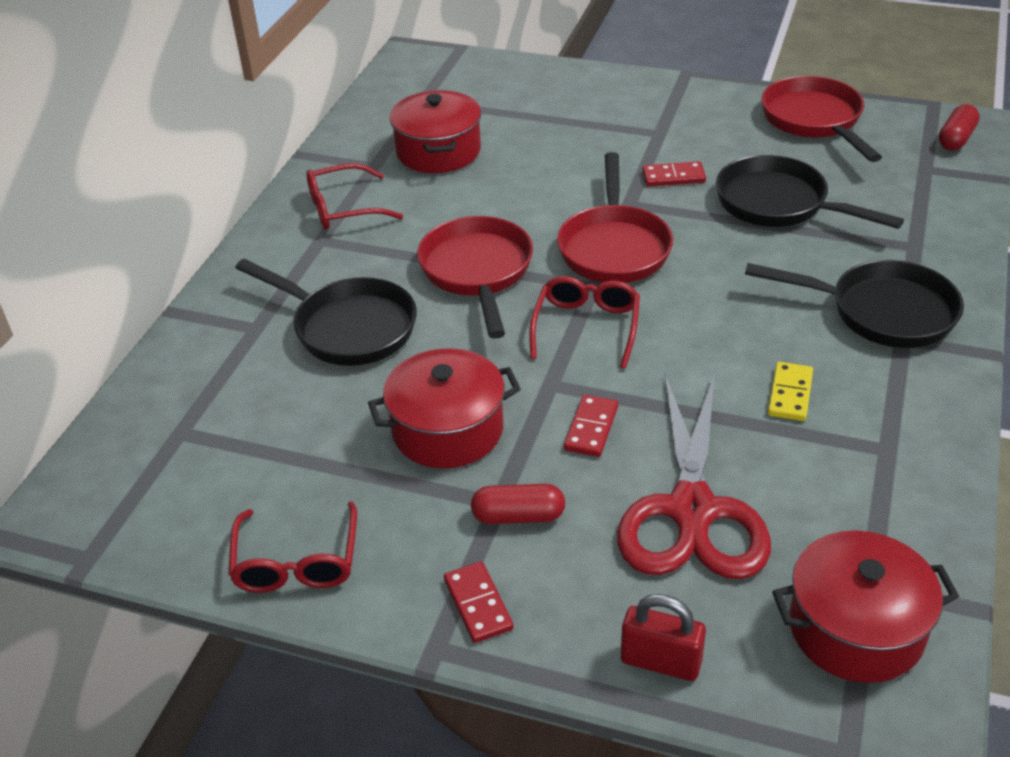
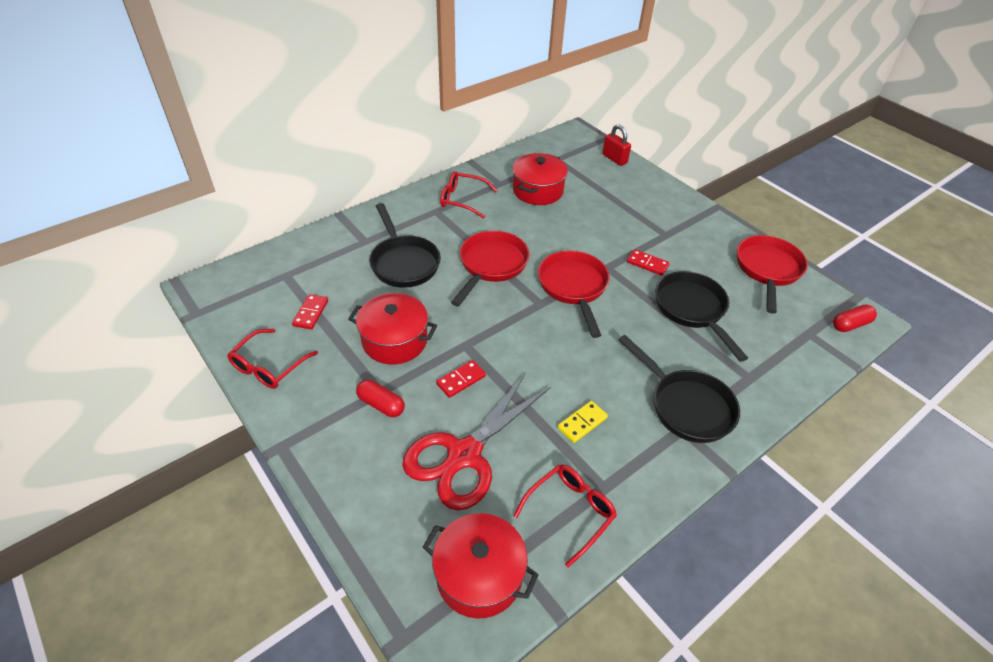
camera: 30 degrees right, 5 degrees up
(478, 604) = (319, 437): red domino -> red domino (311, 313)
(586, 327) = (514, 324): red glasses -> red glasses (570, 512)
(614, 247) = (573, 288): red pan -> red pan turned 135 degrees clockwise
(661, 662) = (368, 523): red padlock -> red padlock (614, 159)

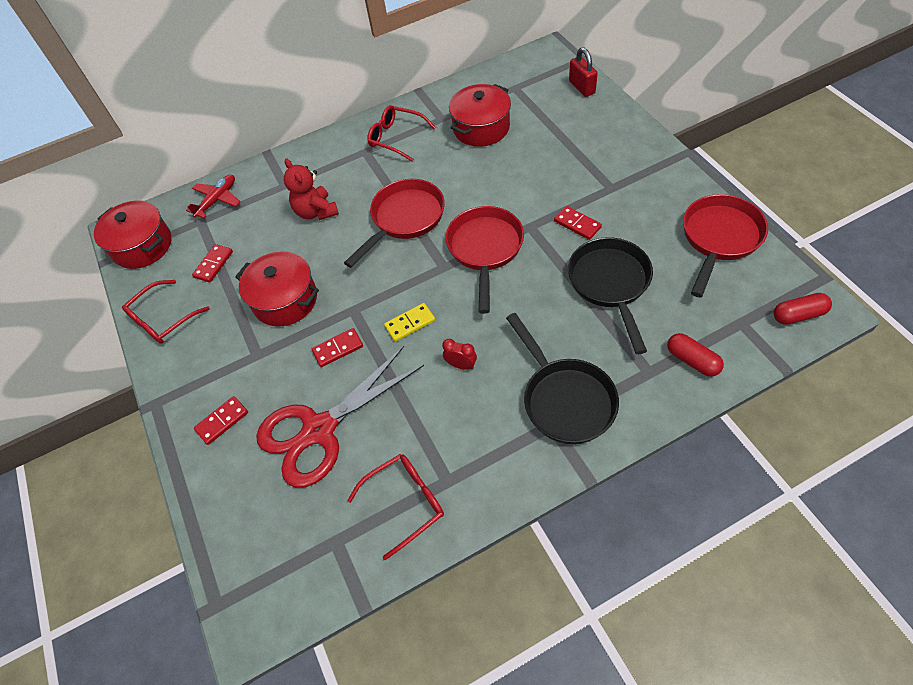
camera: 20 degrees right, 10 degrees up
(299, 256) = (217, 200): none -> red plane
(360, 456) = (222, 421): none -> red domino
(381, 405) = (255, 369): red capsule -> red capsule (692, 360)
(403, 263) = (316, 212): black pan -> red teddy bear
(479, 575) = (299, 555): red pot -> red pot (142, 246)
(582, 423) = (447, 407): yellow domino -> yellow domino (410, 323)
(583, 385) = (461, 365): none -> red clock

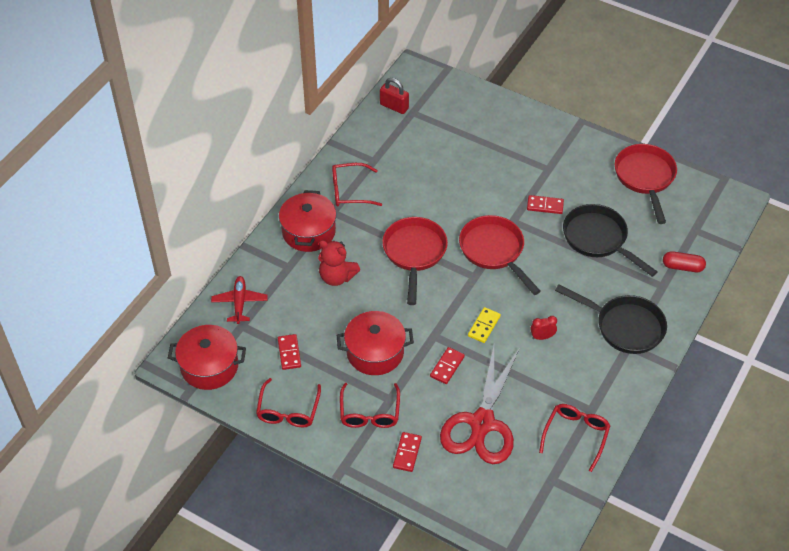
camera: 40 degrees left, 5 degrees down
(227, 359) = (369, 413): none -> red glasses
(481, 128) = (413, 157): red pot -> red pot (308, 232)
(581, 87) = (466, 94): red padlock -> red padlock (394, 106)
(798, 315) = (724, 210): red capsule -> none

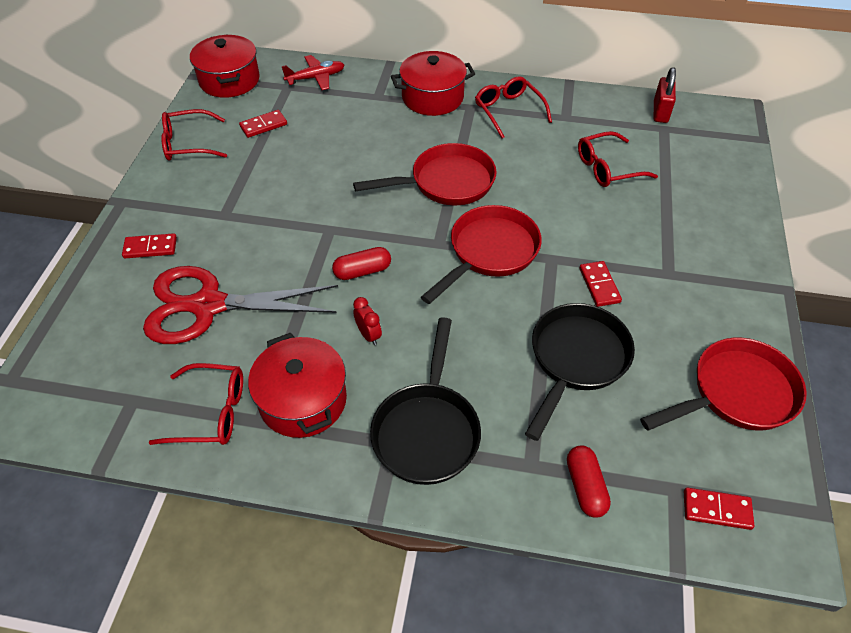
camera: 70 degrees right, 0 degrees up
(337, 277) = (381, 132): red teddy bear -> none
(369, 413) = (200, 203): red glasses -> red glasses (607, 168)
(375, 352) = (287, 187): red pot -> red pot (303, 400)
(447, 367) = (286, 252): red domino -> red domino (717, 510)
(484, 326) = (362, 271): yellow domino -> red capsule

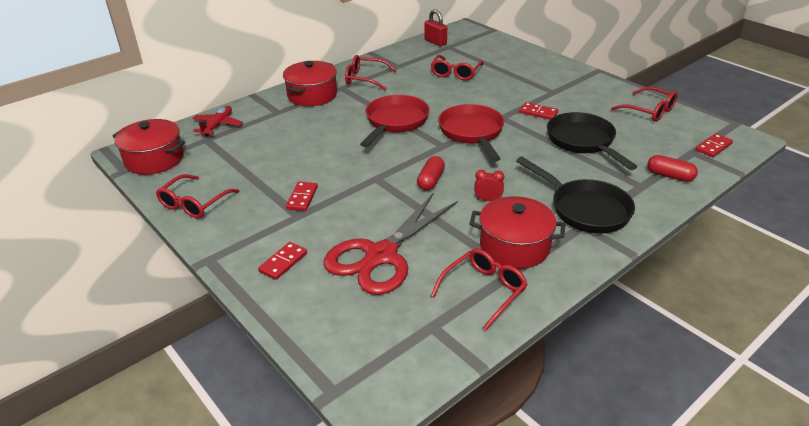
camera: 50 degrees left, 15 degrees down
(263, 125) = (231, 164): red domino -> red domino (302, 198)
(736, 393) = (649, 111): red pan -> red glasses

